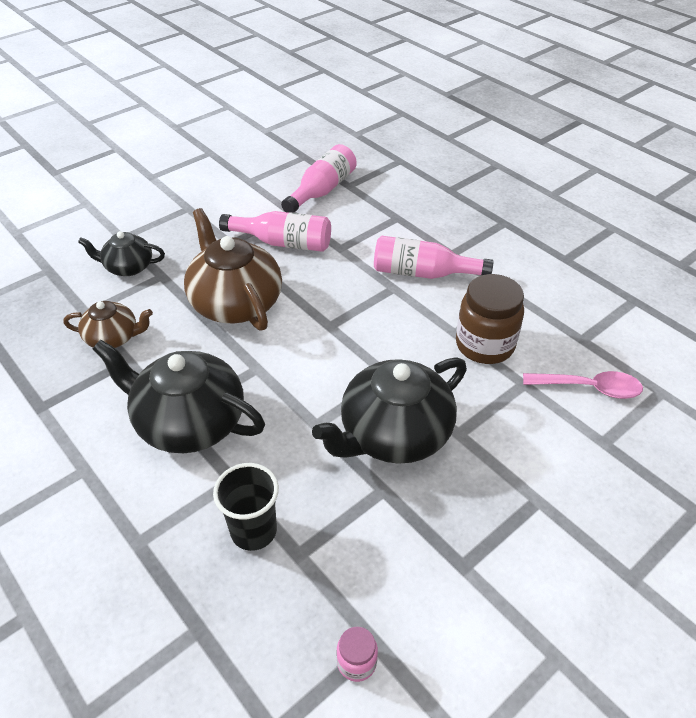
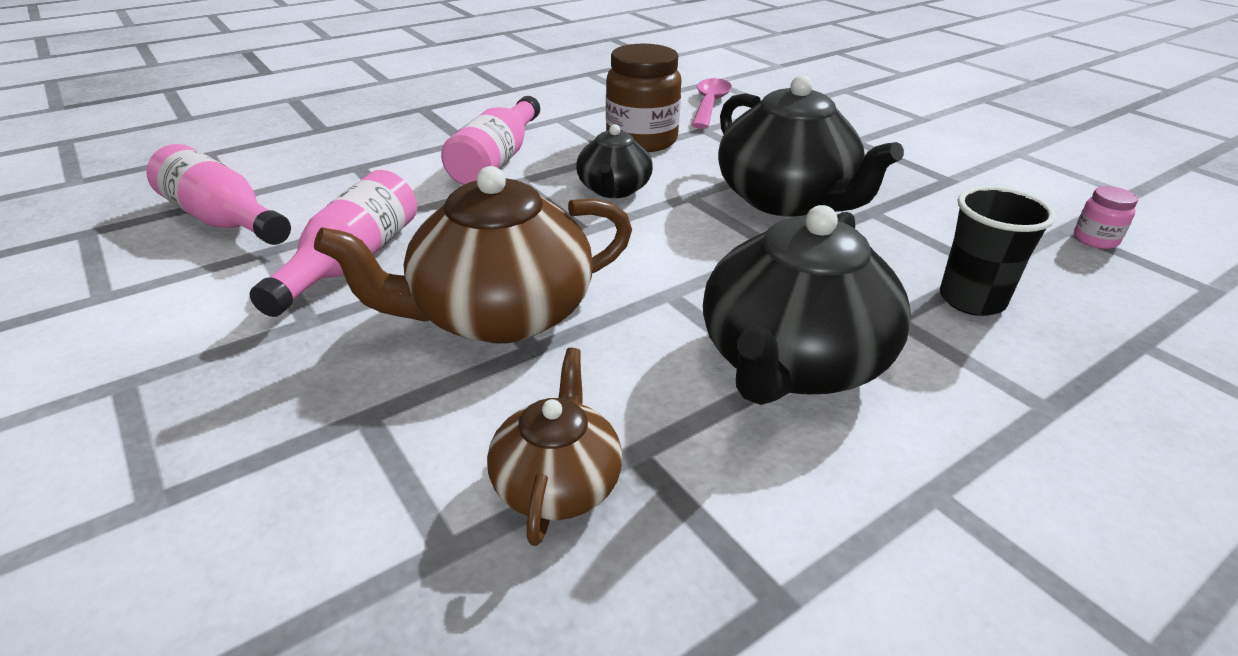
camera: 85 degrees left, 10 degrees down
(128, 267) = (298, 478): black teapot -> black teapot (614, 190)

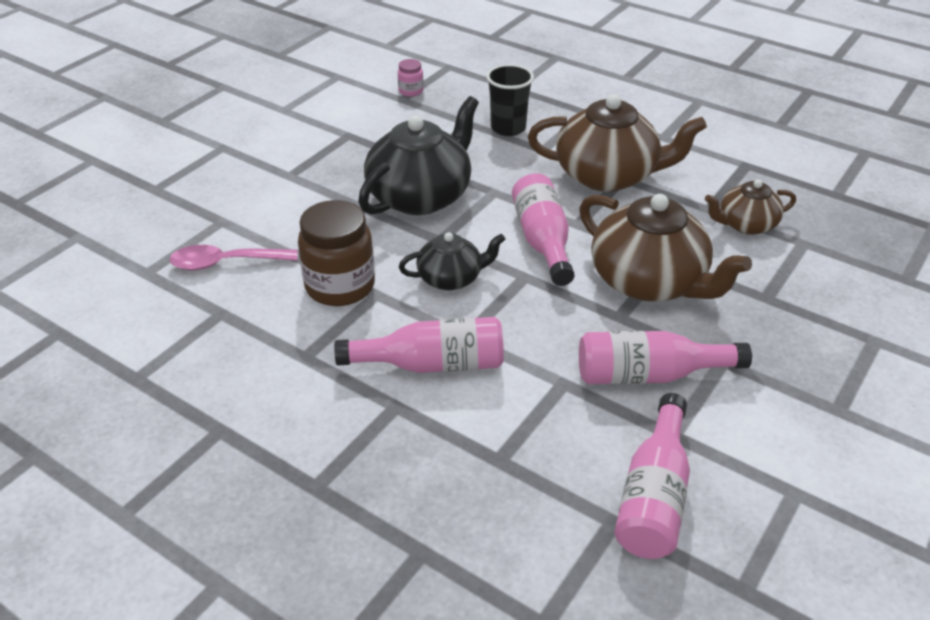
camera: 110 degrees left, 5 degrees up
(644, 257) = (543, 241): none -> pink bottle
(791, 362) = (608, 175): black teapot -> brown teapot

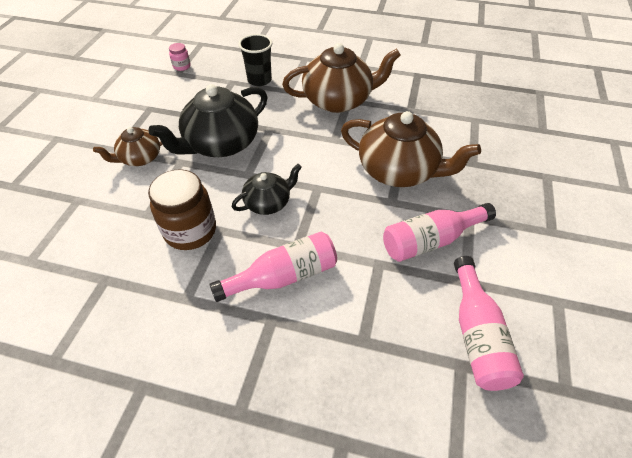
camera: 20 degrees left, 10 degrees up
(225, 263) = (93, 235): pink spoon -> none
(421, 196) = (221, 144): black teapot -> black teapot turned 150 degrees counterclockwise
(543, 241) = (318, 158): pink bottle -> none
(745, 225) = (437, 115): brown teapot -> brown teapot (140, 158)

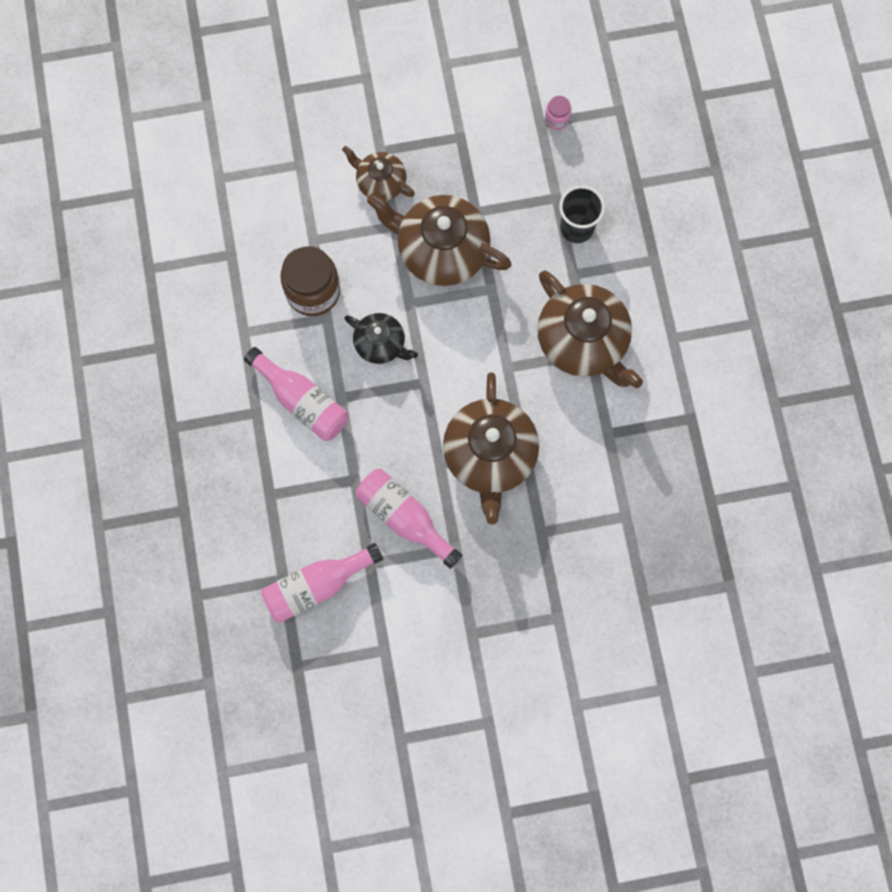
camera: 65 degrees right, 25 degrees up
(221, 144) = (441, 250): black teapot -> brown teapot

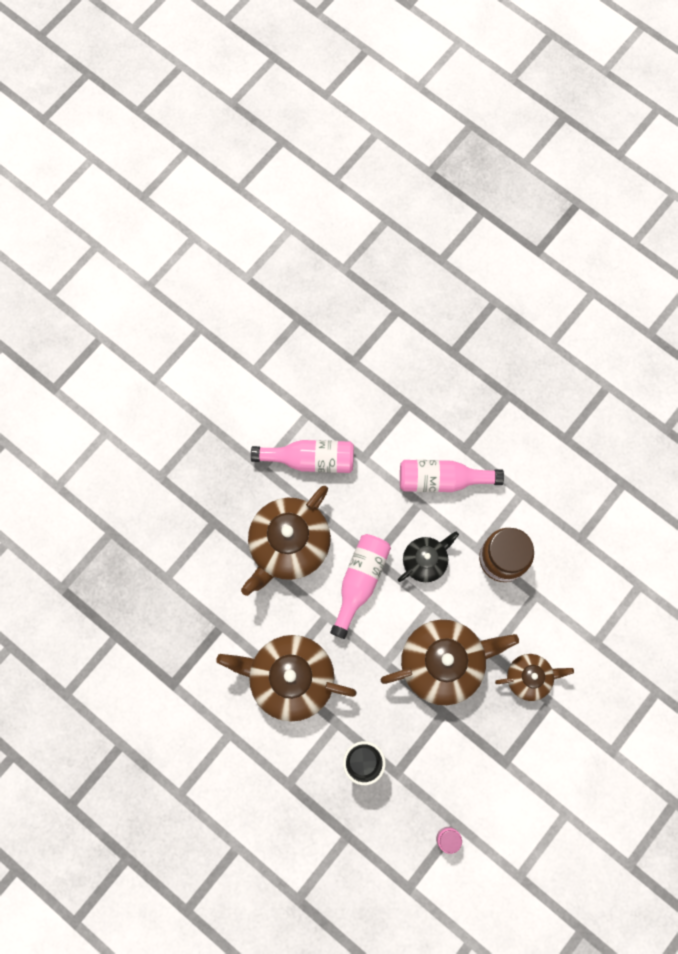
camera: 140 degrees right, 0 degrees up
(317, 585) = (329, 374): pink bottle -> pink bottle (360, 582)
(381, 344) = (425, 560): black teapot -> black teapot turned 150 degrees clockwise
(490, 456) = (288, 545): brown teapot -> brown teapot turned 105 degrees counterclockwise

